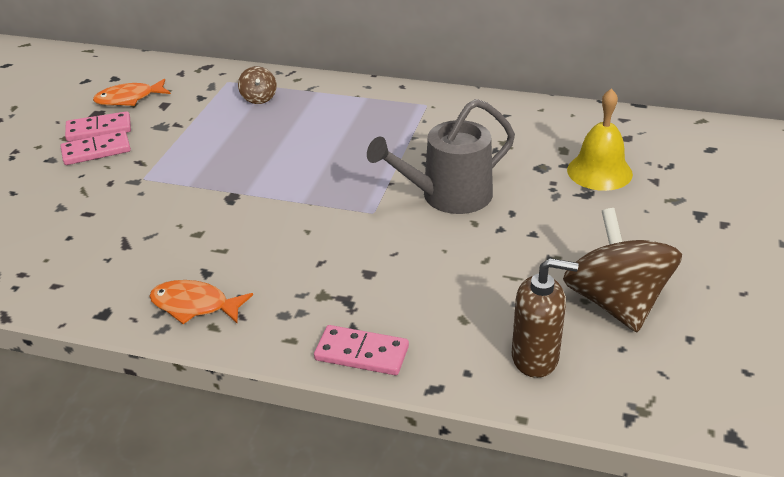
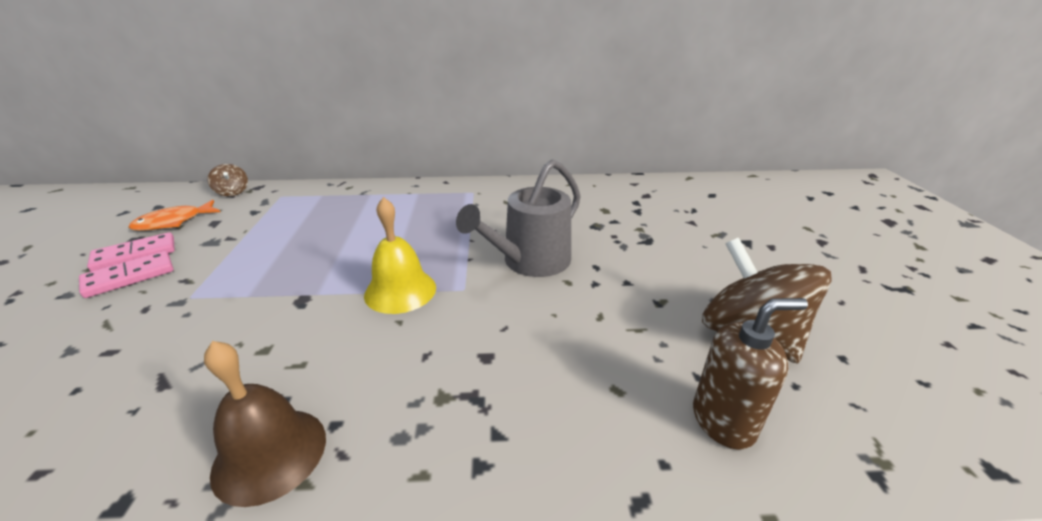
camera: 20 degrees left, 5 degrees down
(195, 305) = (270, 454): orange fish -> brown bell
(259, 98) = (315, 205): brown spinning top -> brown spinning top (232, 192)
(362, 353) = (523, 471): pink domino -> none
(599, 171) = (645, 222): yellow bell -> yellow bell (400, 291)

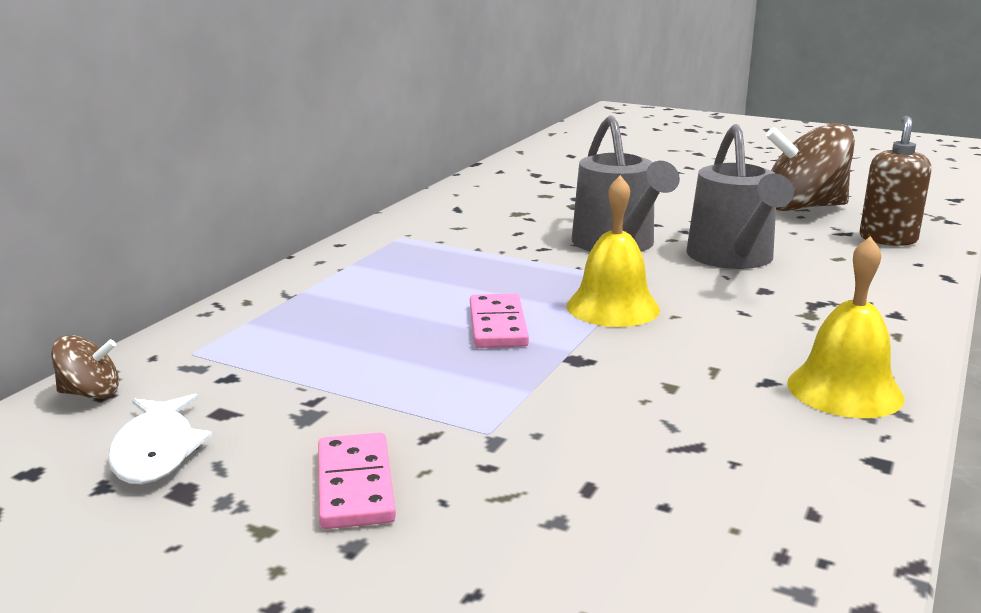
camera: 60 degrees left, 10 degrees down
(135, 255) = (264, 485): pink domino -> pink domino (497, 325)
(174, 222) = (156, 451): orange fish -> white fish
(270, 454) = (844, 390): brown bell -> yellow bell
(552, 322) = (733, 258): none -> grey watering can

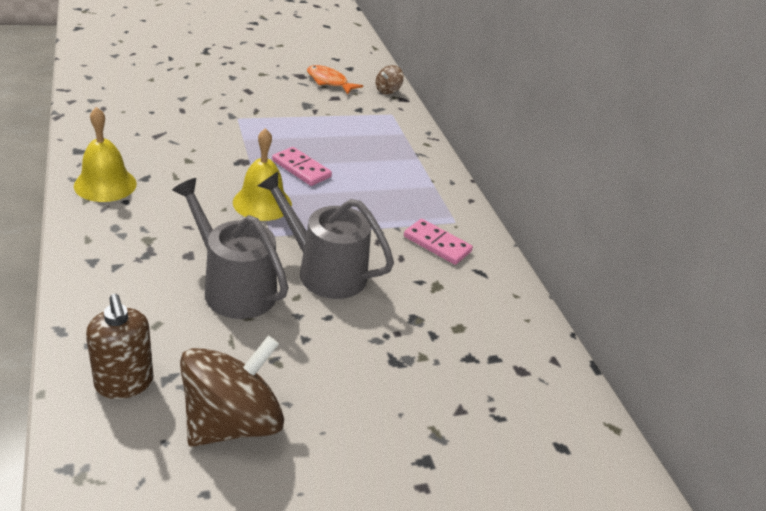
camera: 130 degrees right, 15 degrees up
(156, 451) = (329, 82): white fish -> orange fish
(355, 485) = (255, 90): pink domino -> pink domino (437, 244)

